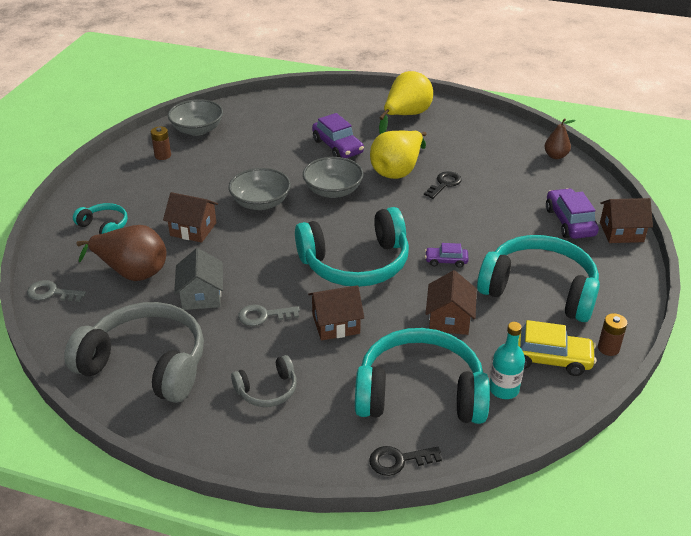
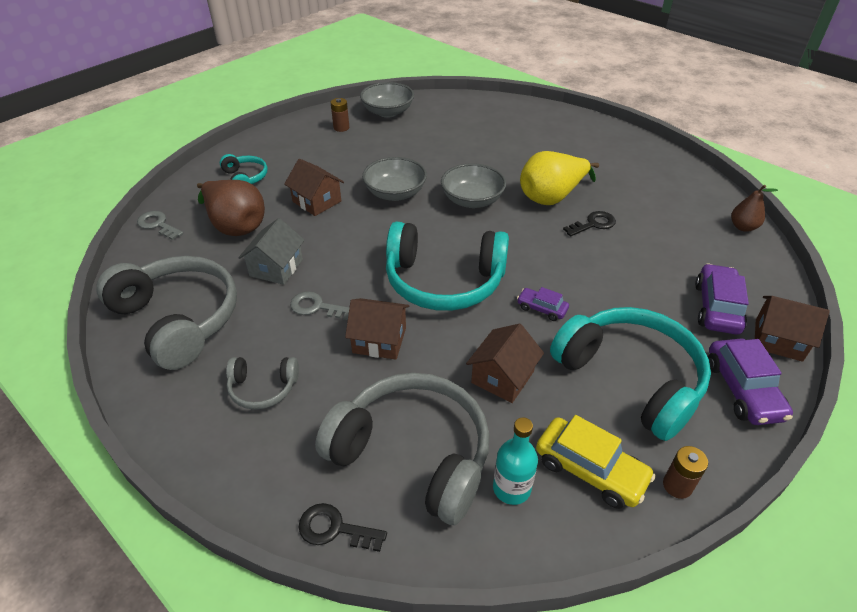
camera: 25 degrees right, 5 degrees up
(337, 147) = (506, 158): purple car -> purple car (743, 390)
(406, 116) = (596, 144): yellow pear -> none
(420, 393) = (413, 454): turquoise headphones -> grey headphones

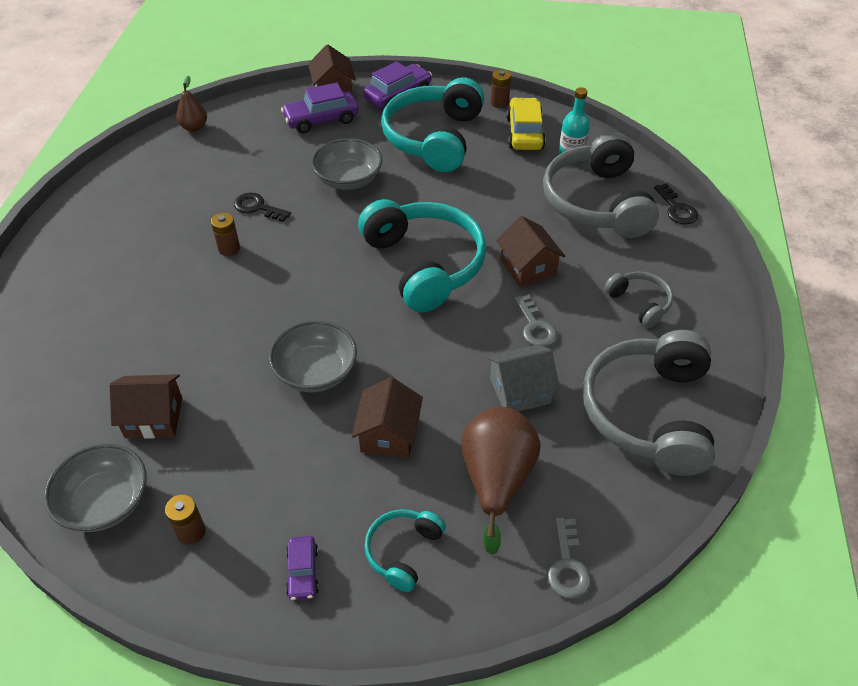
camera: 125 degrees left, 5 degrees up
(472, 200) = (280, 303): grey bowl -> grey bowl (348, 180)
(502, 377) = (493, 191): brown house -> brown house (154, 417)
(541, 309) = (404, 198): purple car -> purple car (303, 572)
(552, 197) = (229, 248): yellow pear -> brown battery

